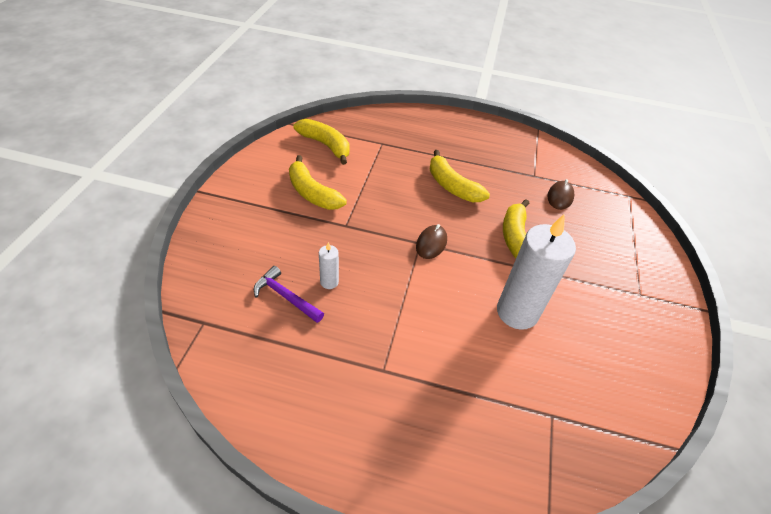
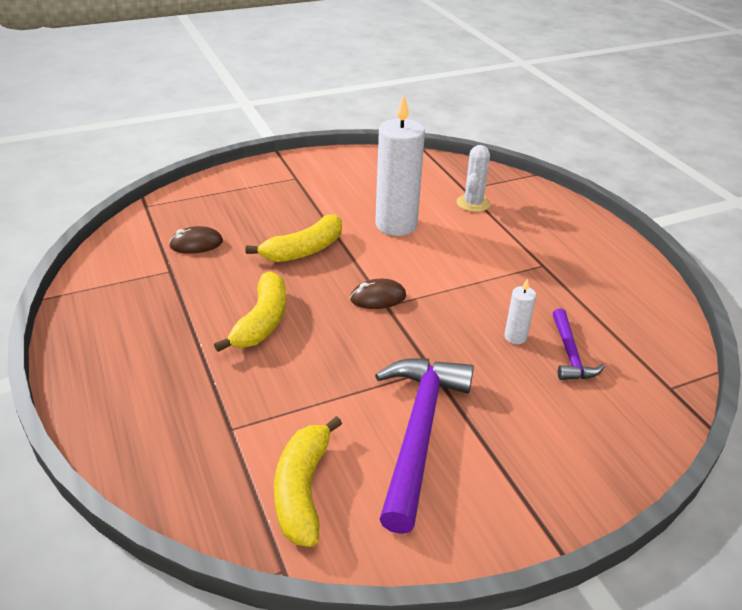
camera: 125 degrees left, 10 degrees down
(312, 193) = (418, 432): yellow banana -> purple hammer
(518, 399) = (473, 203): none -> white cactus

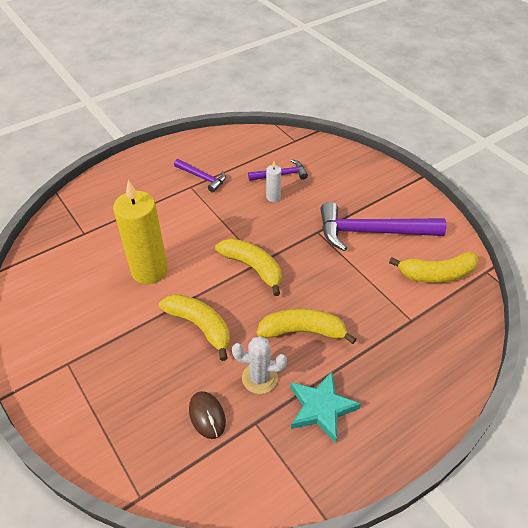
camera: 100 degrees left, 10 degrees up
(156, 316) = (321, 408): none -> turquoise star
(378, 298) = (253, 268): brown mouse -> yellow banana
(396, 225) = (149, 270): white candle -> yellow candle
(473, 203) = (108, 226): white cactus -> white cactus (259, 378)
(562, 276) = (202, 178): none -> purple hammer

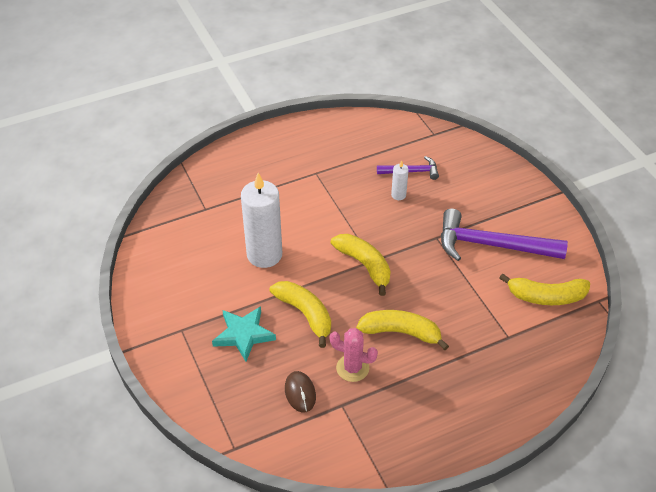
camera: 10 degrees right, 0 degrees up
(149, 270) = (264, 255): yellow candle -> white candle
(202, 178) = (329, 165): purple hammer -> none
(259, 378) = (352, 368): white cactus -> pink cactus
(321, 408) = (403, 402): turquoise star -> turquoise star (243, 335)

